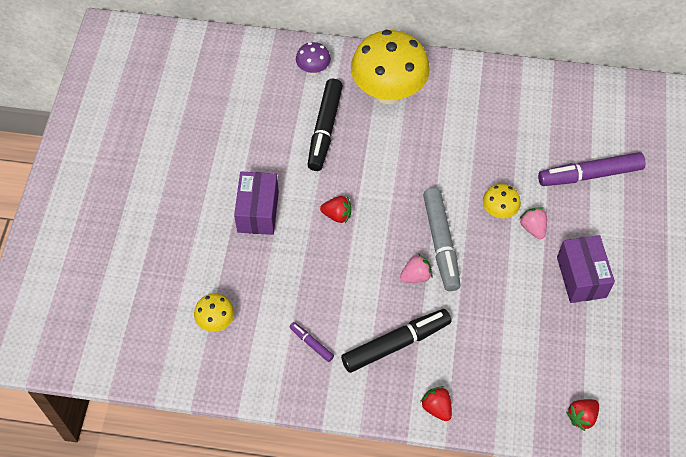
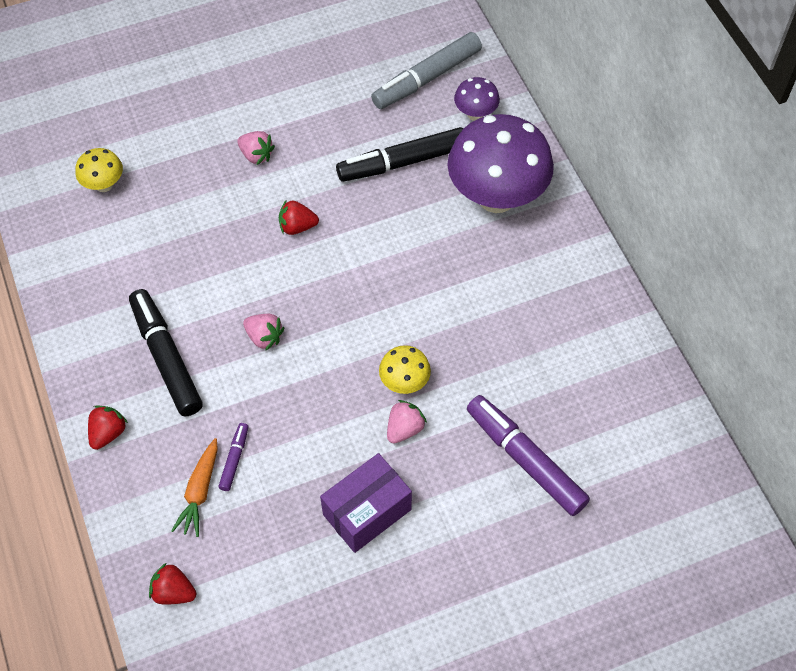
camera: 60 degrees right, 0 degrees up
(258, 212) = (256, 155): purple box -> pink strawberry
(311, 343) = (124, 279): purple marker -> purple marker (234, 459)
(337, 215) = (297, 227): red strawberry -> red strawberry turned 105 degrees clockwise
(388, 92) = (496, 197): yellow mushroom -> purple mushroom
(396, 344) = (166, 357): black marker -> black marker turned 150 degrees counterclockwise
(441, 243) = (323, 342): grey marker -> grey marker (426, 78)
(515, 369) = (199, 492): none -> orange carrot

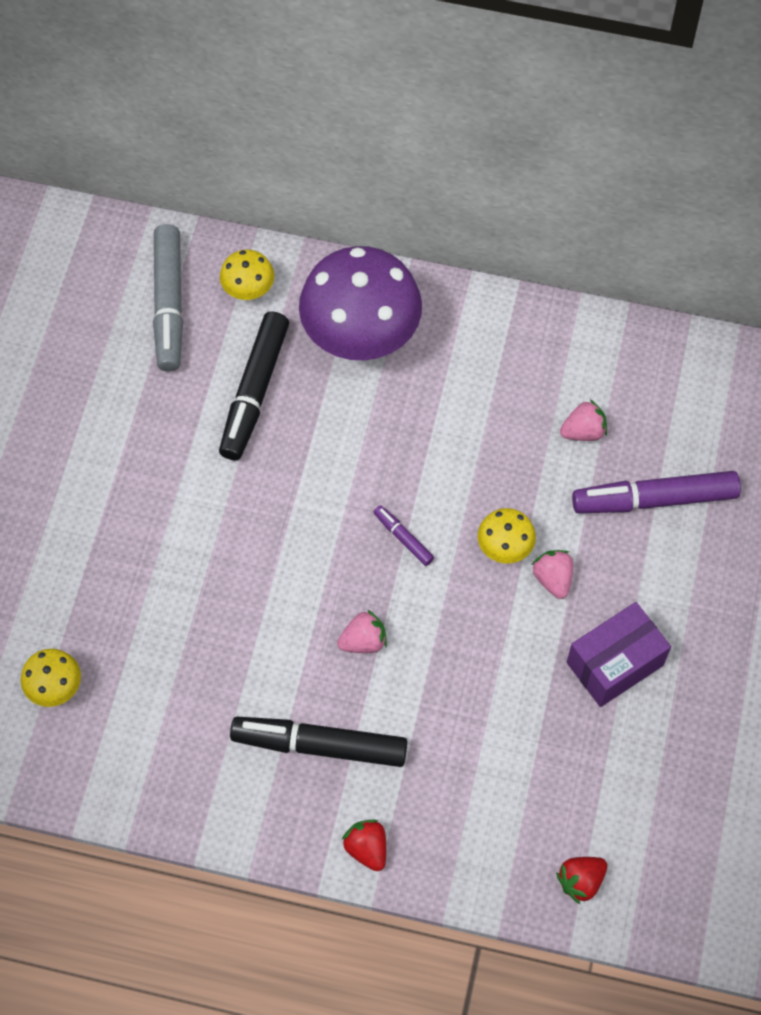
camera: 55 degrees left, 5 degrees up
(199, 492) = (492, 799): orange carrot -> none
(234, 459) = (479, 747): purple marker -> purple marker (403, 538)
(256, 155) = (137, 519): pink strawberry -> pink strawberry (583, 431)
(297, 227) = (256, 534): red strawberry -> none
(367, 512) = (615, 664): purple box -> purple box turned 60 degrees clockwise
(475, 114) = (248, 290): purple mushroom -> yellow mushroom

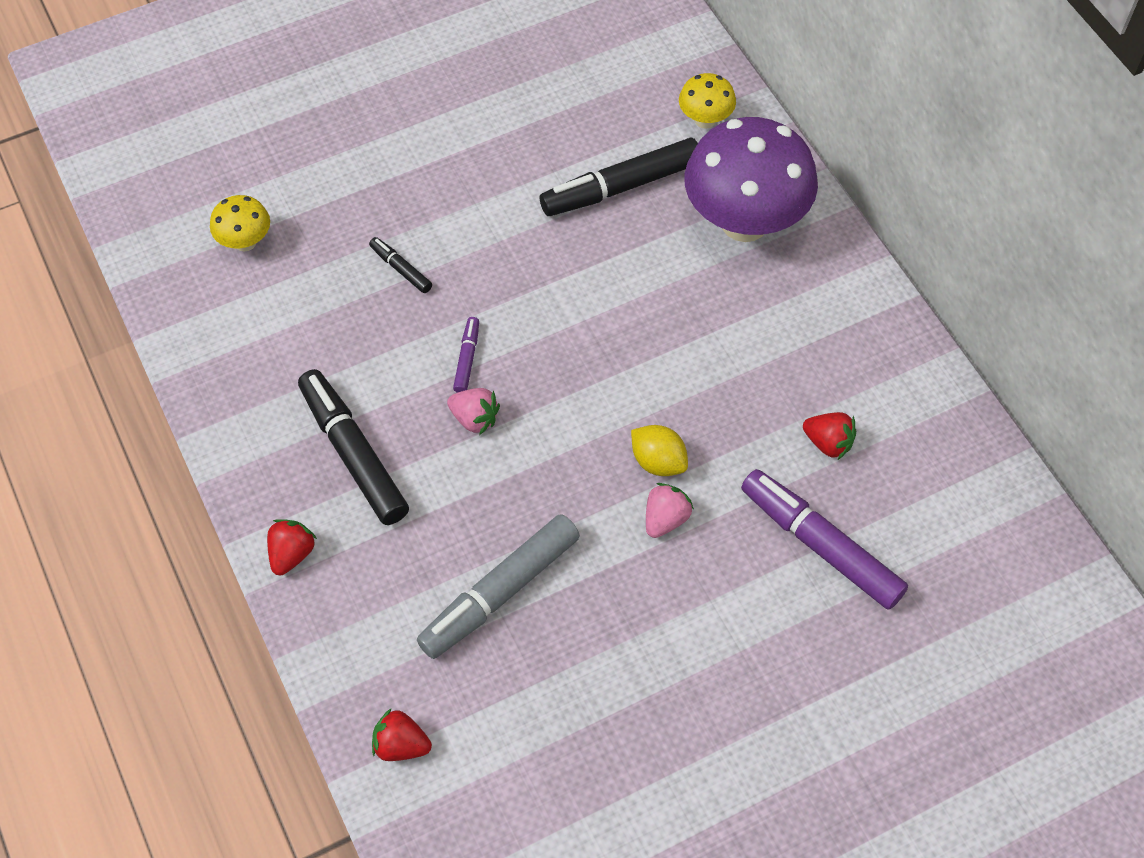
camera: 50 degrees right, 5 degrees down
(169, 304) = (638, 79): grey marker -> grey marker (500, 593)
(186, 595) = (401, 269): none -> black marker
(403, 538) = (594, 380): purple marker -> purple marker (467, 358)
(504, 548) = (658, 461): yellow mushroom -> yellow lemon
(583, 431) = (828, 443): pink strawberry -> red strawberry
(615, 664) = (631, 626): purple box -> none

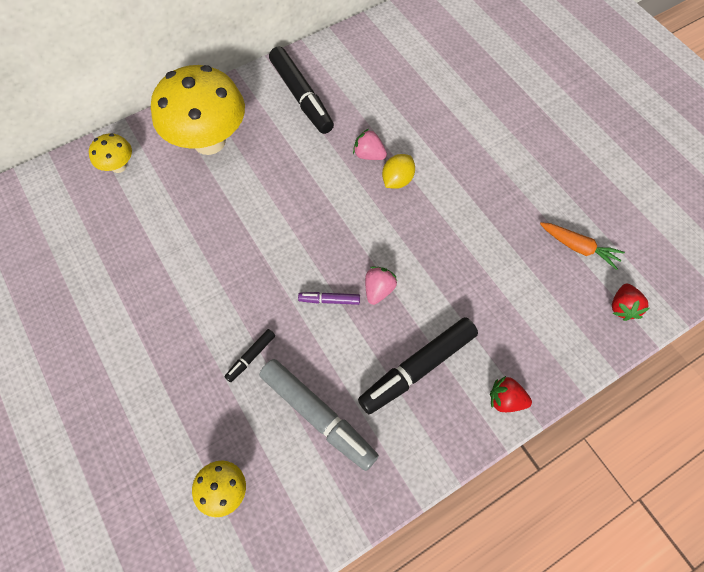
camera: 95 degrees left, 5 degrees up
(500, 593) = (506, 261): grey marker -> grey marker (318, 416)
(511, 705) = (578, 247): none -> orange carrot
(621, 187) = (176, 214): black marker -> black marker (301, 96)
(665, 519) = (437, 174): pink strawberry -> pink strawberry (369, 155)
(744, 222) = (209, 141): purple mushroom -> yellow mushroom
(820, 545) = (440, 100): purple marker -> none
(828, 443) = (372, 97): red strawberry -> none

